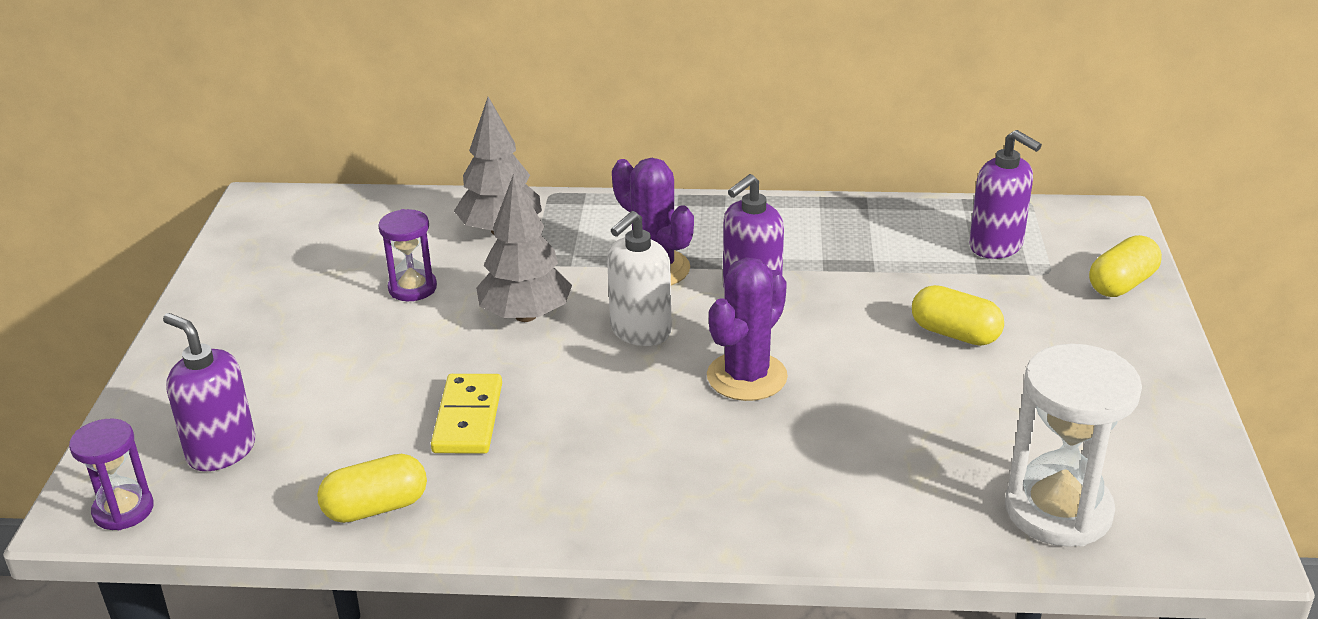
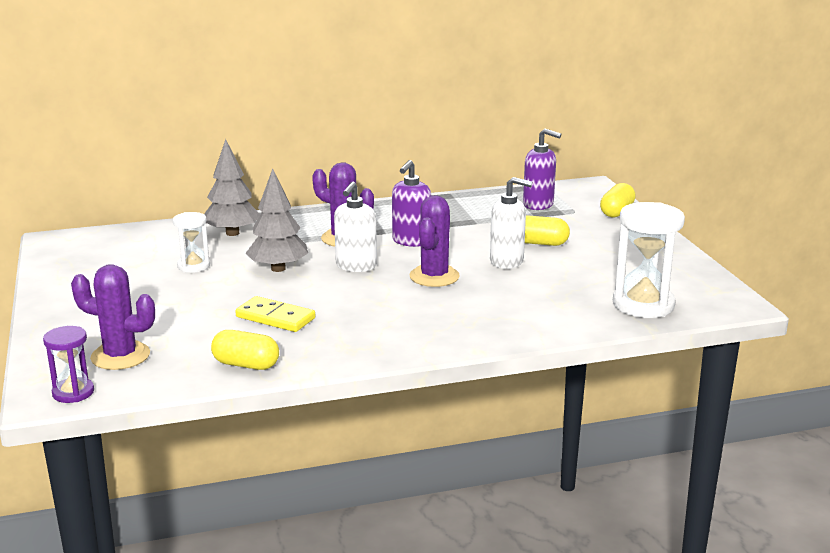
camera: 20 degrees left, 10 degrees down
(221, 451) = (120, 356): purple soap dispenser -> purple cactus
(376, 507) = (246, 365): yellow capsule -> yellow capsule turned 60 degrees clockwise
(412, 288) = (193, 266): purple hourglass -> white hourglass
(468, 418) = (275, 318): yellow domino -> yellow domino turned 45 degrees counterclockwise
(879, 365) = (507, 261): none -> white soap dispenser

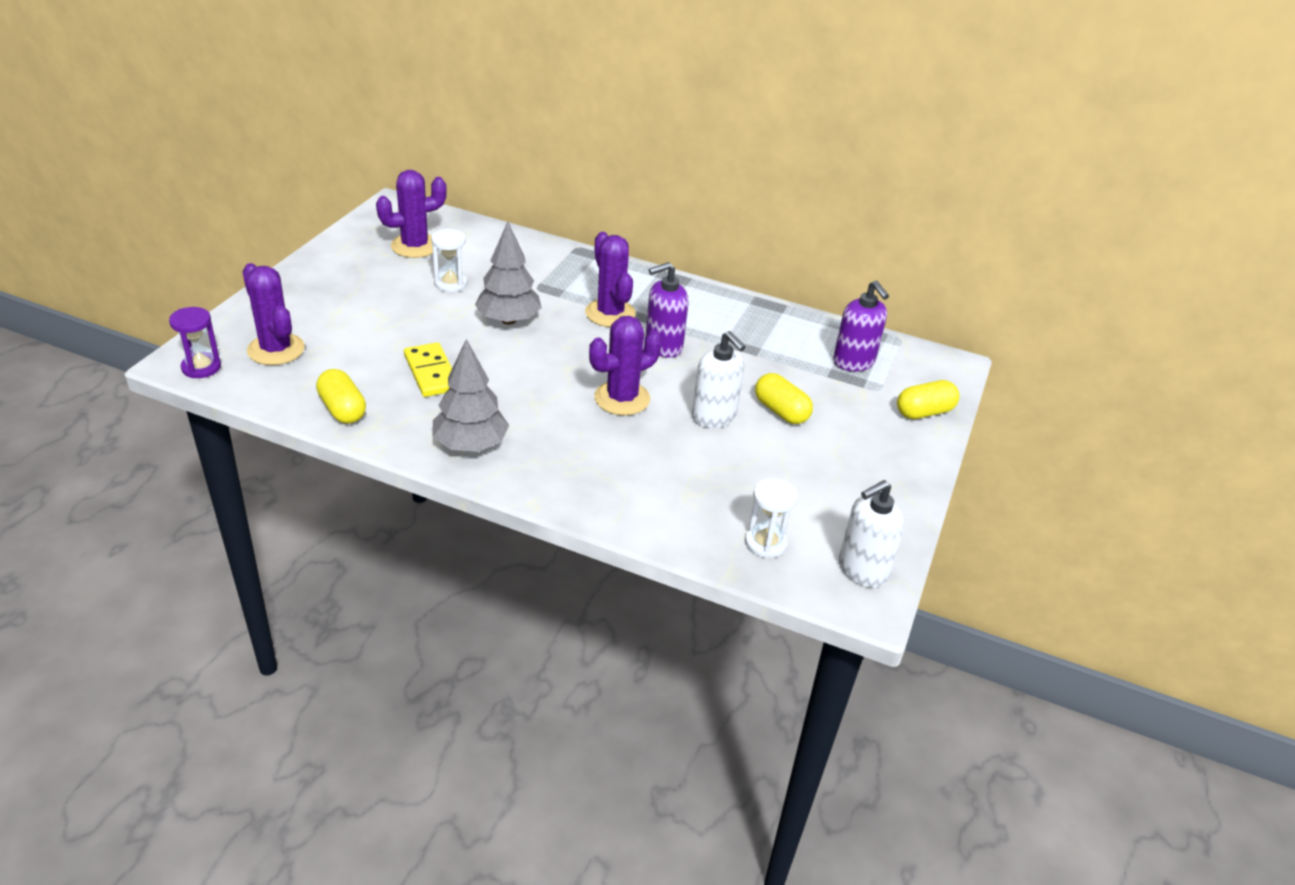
camera: 35 degrees right, 15 degrees up
(121, 256) = (415, 246): none -> purple cactus
(232, 233) = (529, 262): grey tree -> grey tree (470, 445)
(356, 266) = (574, 350): white soap dispenser -> white soap dispenser (862, 570)
(643, 305) = (765, 543): white hourglass -> white hourglass, size x0.57

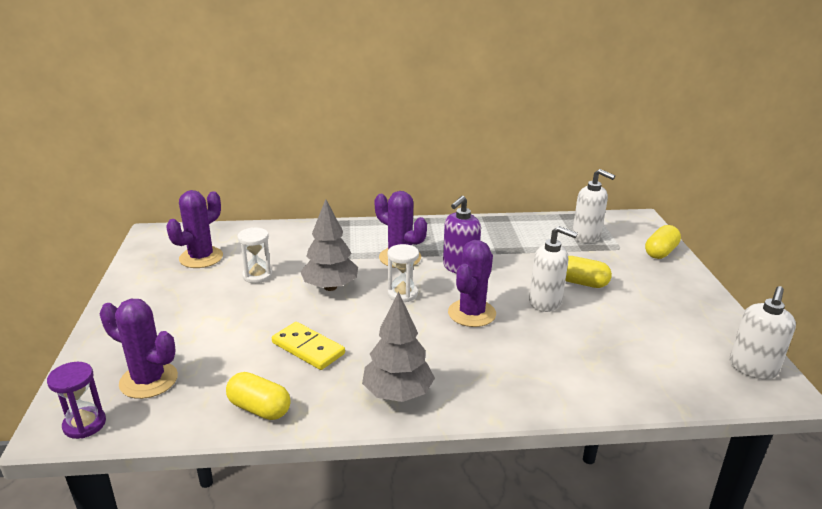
camera: 25 degrees left, 10 degrees down
(765, 543) = (678, 377): white hourglass -> white hourglass (402, 294)
(854, 362) = (586, 236): purple soap dispenser -> white soap dispenser

